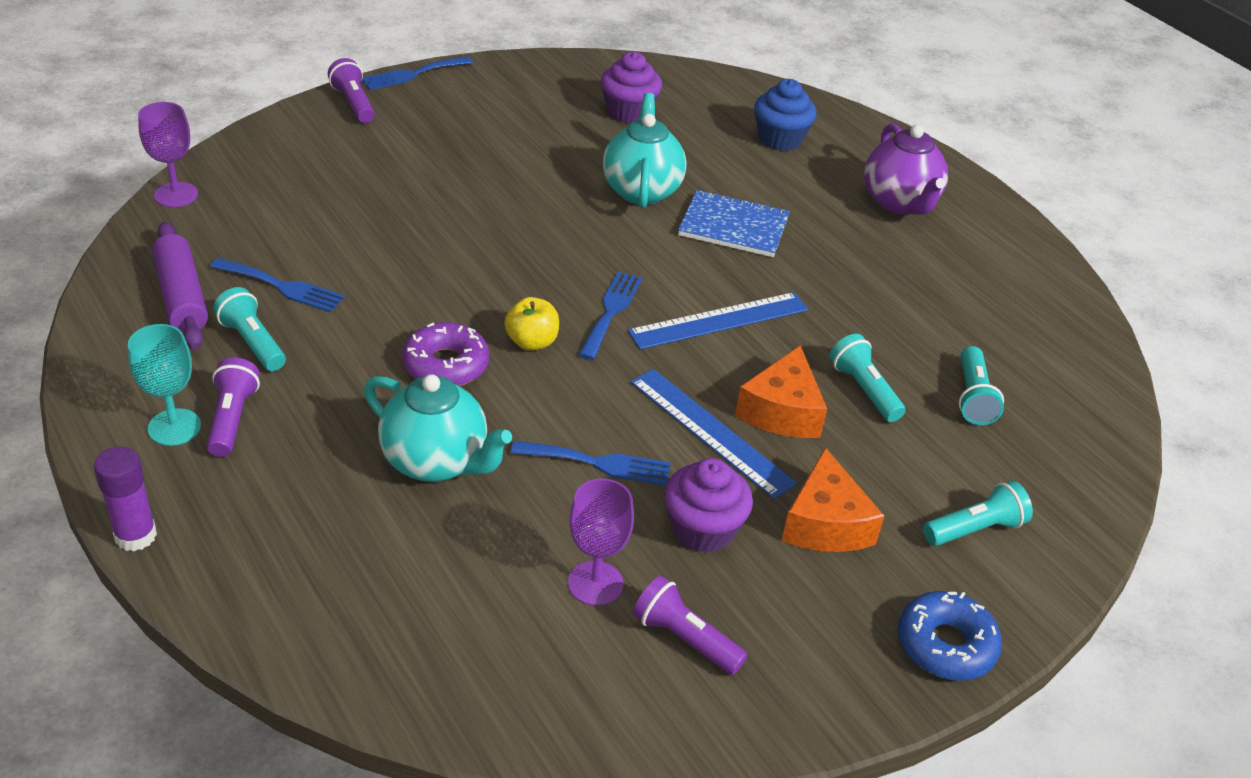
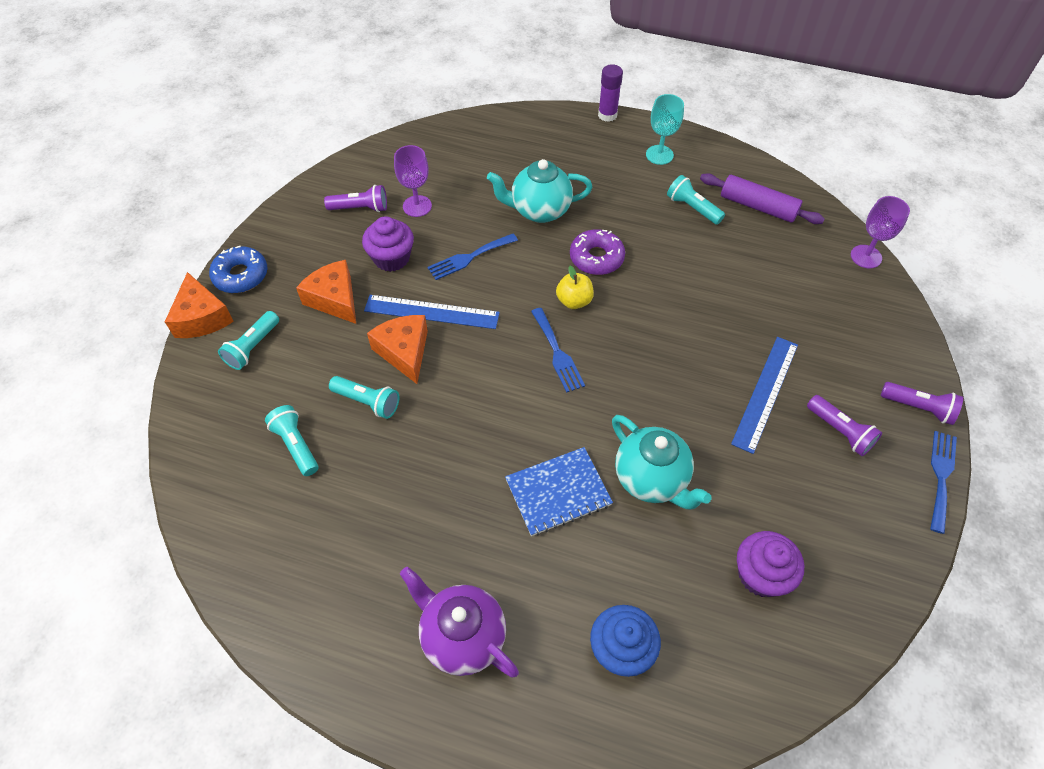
camera: 145 degrees right, 15 degrees up
(232, 419) = (644, 172): purple flashlight -> purple flashlight (840, 431)
(253, 342) = (692, 208): turquoise flashlight -> turquoise flashlight turned 150 degrees counterclockwise
(282, 286) = (728, 244): blue fork -> none
(719, 320) = (492, 393): blue ruler -> blue ruler (765, 393)
(1033, 614) = (202, 318): none -> orange cheese

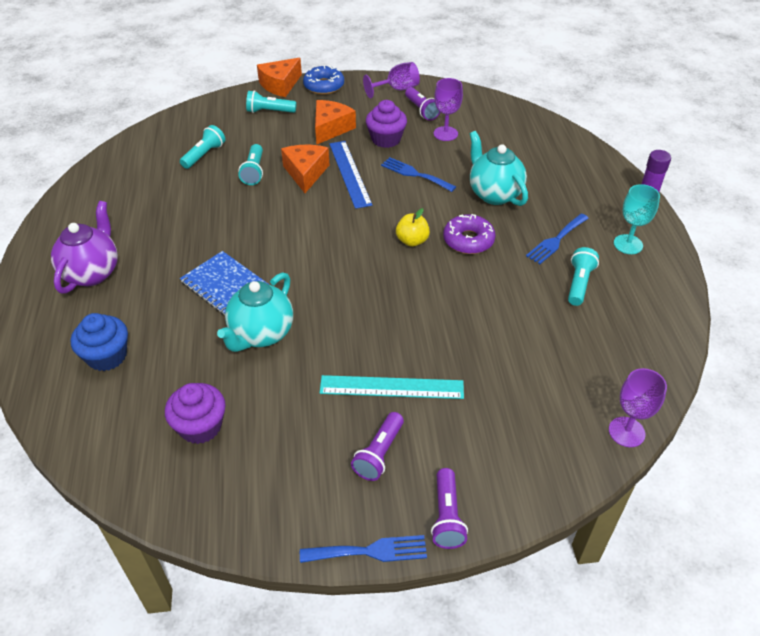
camera: 65 degrees right, 10 degrees down
(303, 213) = (397, 89): none -> purple goblet
(404, 352) = (305, 173): orange cheese -> orange cheese turned 45 degrees counterclockwise
(557, 353) = (353, 247): blue fork -> blue fork (556, 240)
(758, 206) = (623, 329): purple rolling pin -> none
(765, 393) = (391, 387): blue ruler -> turquoise ruler

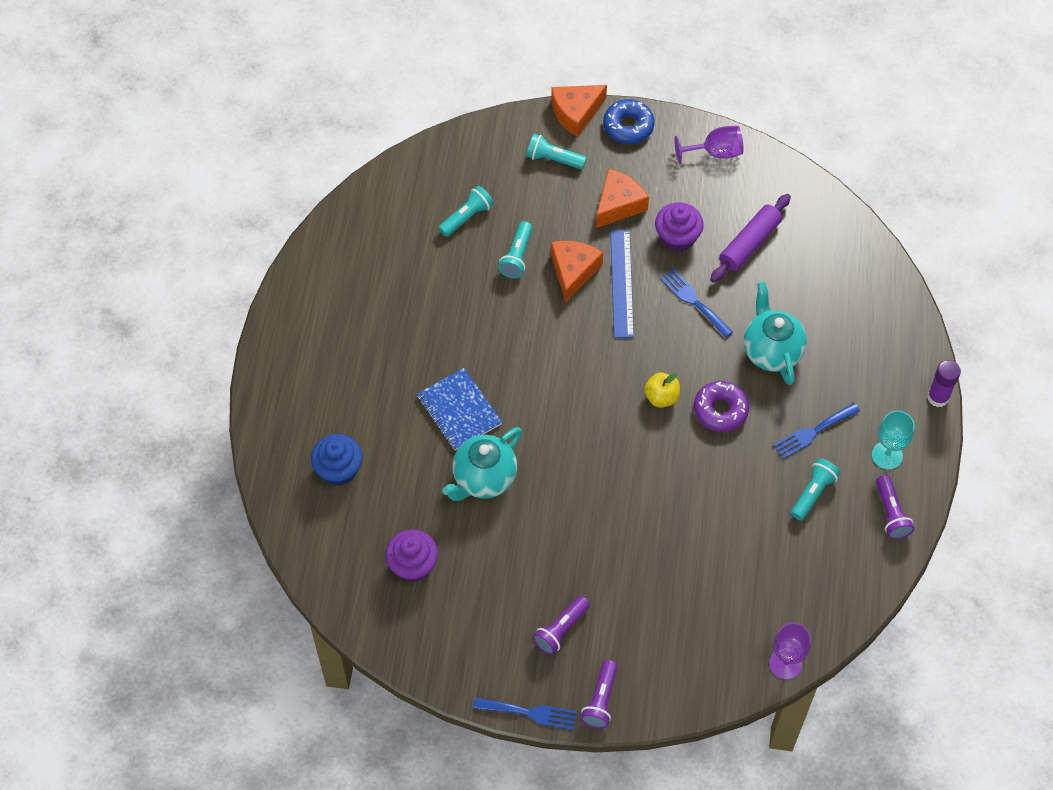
camera: 15 degrees right, 15 degrees up
(92, 273) = (332, 364): purple teapot -> none
(391, 387) = (590, 567): turquoise ruler -> none
(421, 110) = (733, 197): purple flashlight -> purple flashlight (891, 513)
(445, 133) = (749, 243): purple goblet -> purple rolling pin

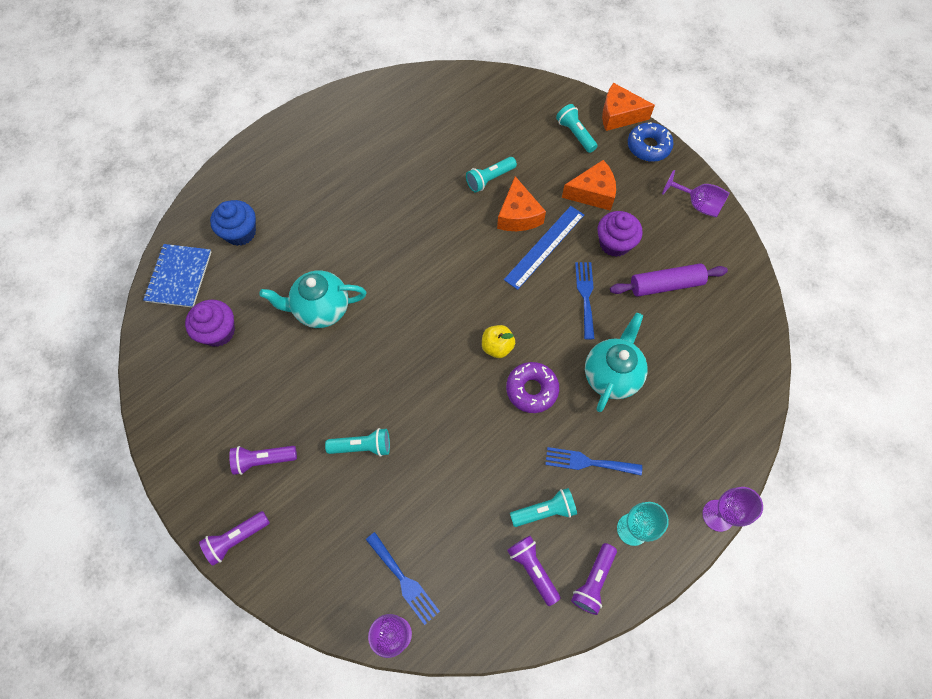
camera: 40 degrees right, 5 degrees up
(459, 410) = (352, 252): blue notebook -> blue notebook (179, 276)
(467, 217) = (481, 132): turquoise flashlight -> turquoise flashlight (362, 446)
(530, 713) = (182, 504): blue fork -> blue fork (404, 580)
(573, 271) = (518, 215): orange cheese -> orange cheese turned 120 degrees clockwise
(841, 540) = (532, 569): none -> purple flashlight
(938, 397) = (718, 515): purple glue stick -> purple goblet

